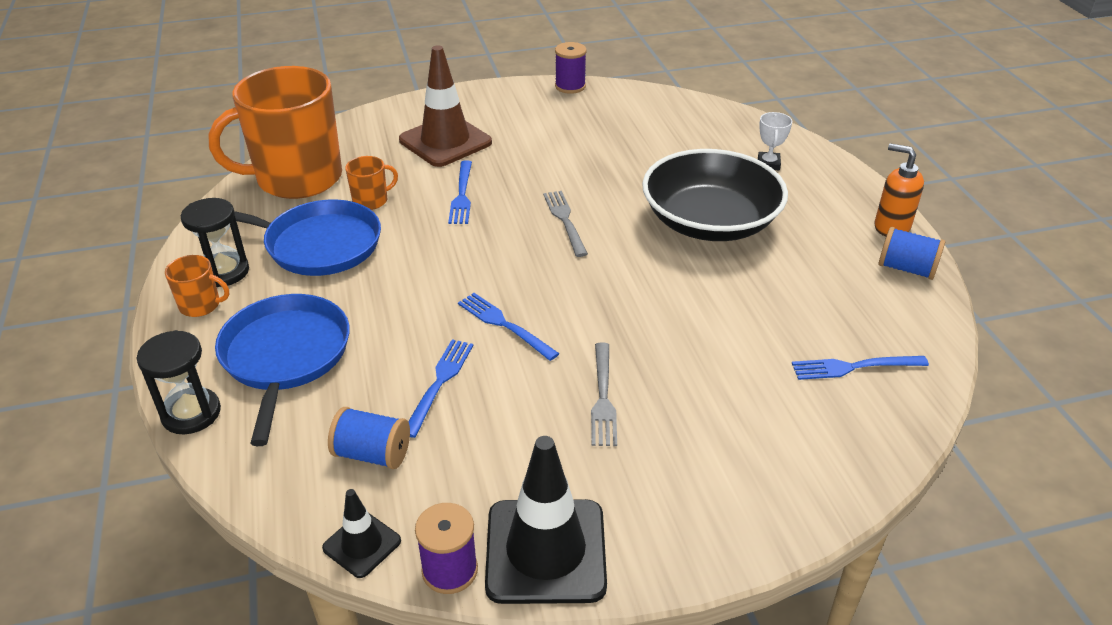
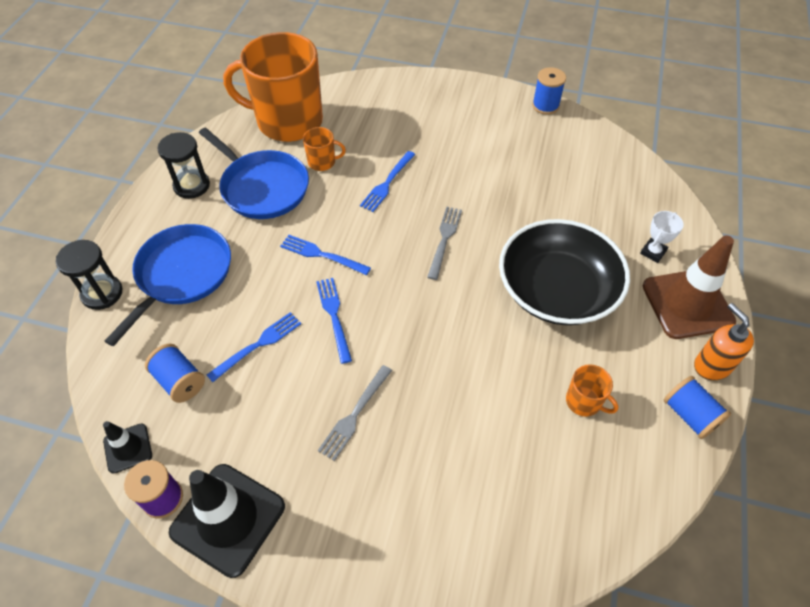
camera: 30 degrees right, 15 degrees up
(201, 305) = (161, 208): orange mug -> orange mug (584, 402)
(445, 141) = (411, 126): brown traffic cone -> brown traffic cone (687, 304)
(570, 86) = (545, 106): purple spool -> blue spool
(853, 367) = (563, 487): blue fork -> blue fork (321, 255)

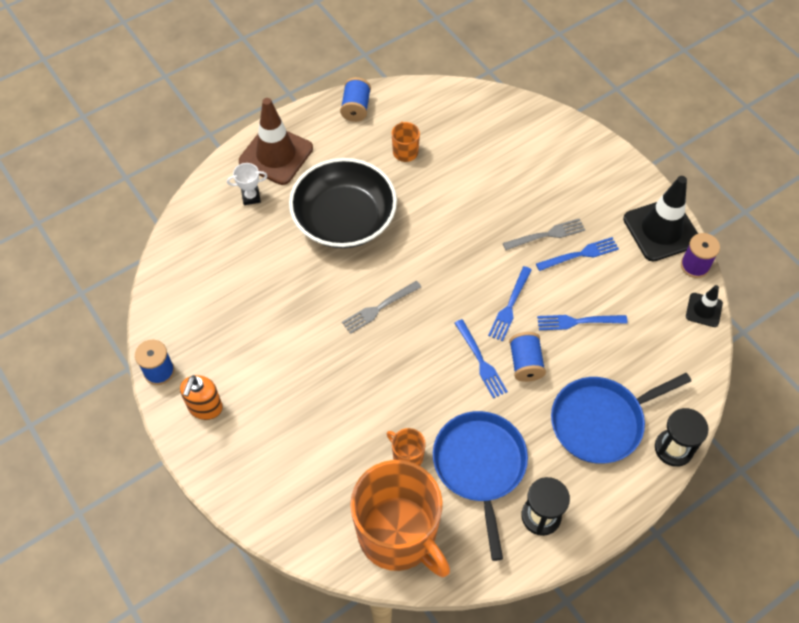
camera: 140 degrees left, 5 degrees up
(180, 381) = (647, 332): blue spool -> blue spool (525, 363)
(387, 183) = (373, 391): blue fork -> blue fork (580, 254)
(712, 366) = (310, 118): orange soap dispenser -> orange soap dispenser (205, 408)

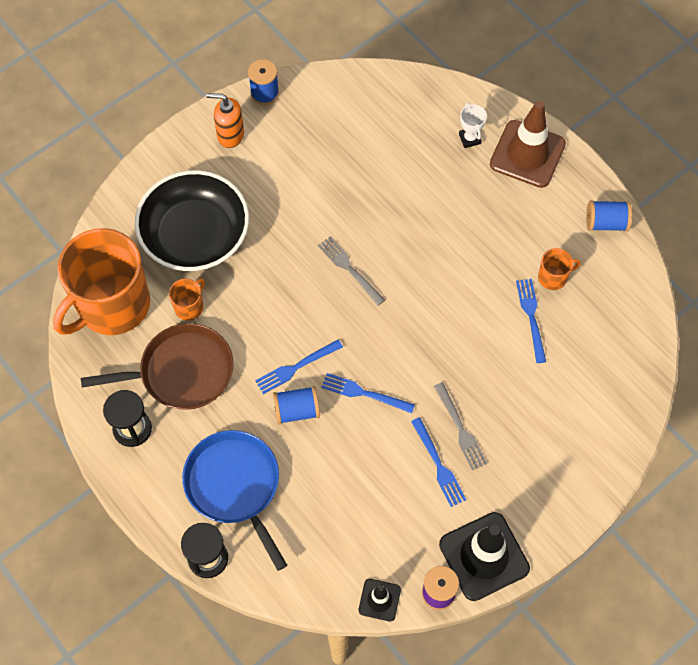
camera: 85 degrees right, 5 degrees up
(344, 218) = (454, 226): black bowl -> black bowl (195, 235)
(480, 466) = (181, 372): blue pan -> brown pan
(577, 322) = (351, 462): blue fork -> blue fork (531, 316)

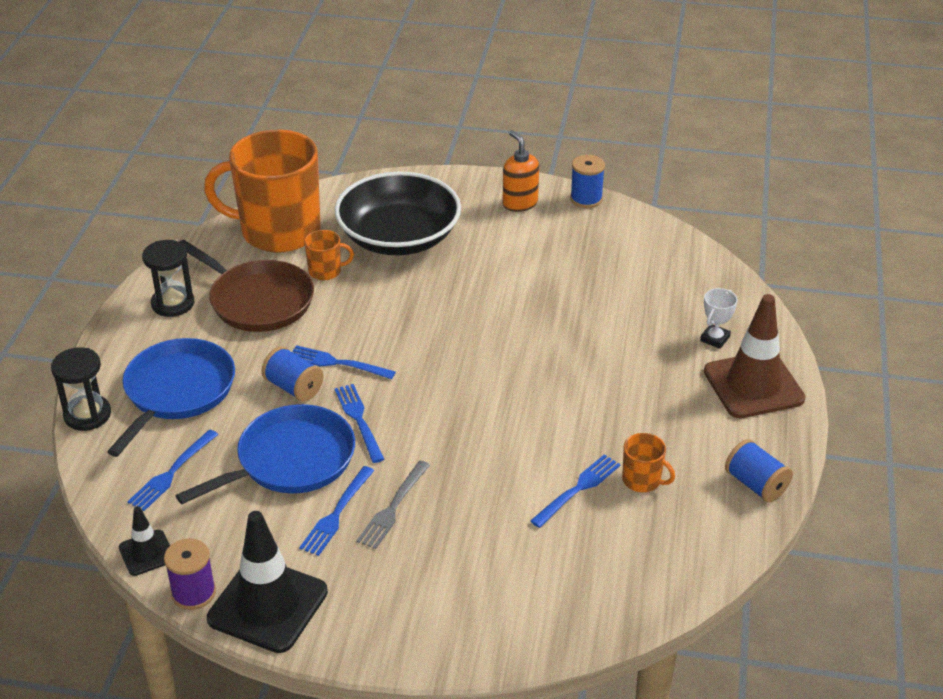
camera: 50 degrees right, 25 degrees down
(316, 539) = (171, 473): none -> blue fork
(349, 269) = (477, 340): grey fork -> none
(367, 460) = (290, 460): none -> blue pan

